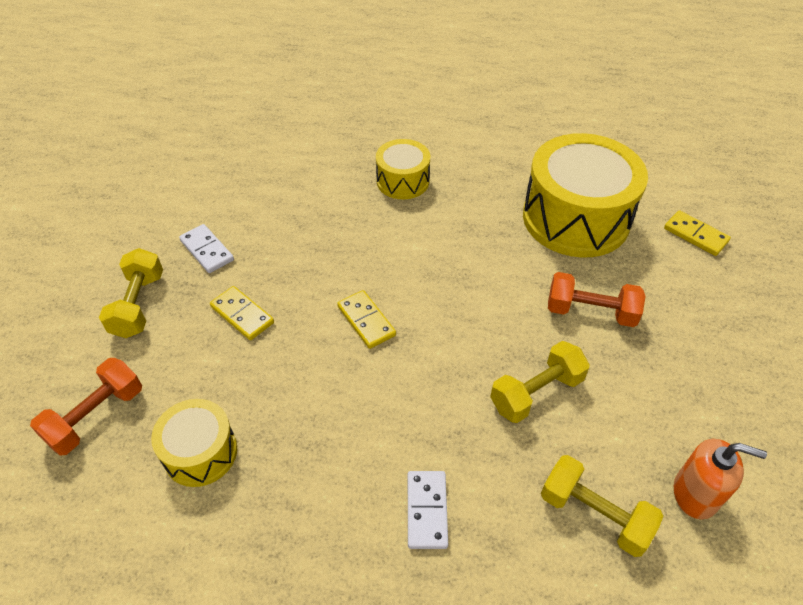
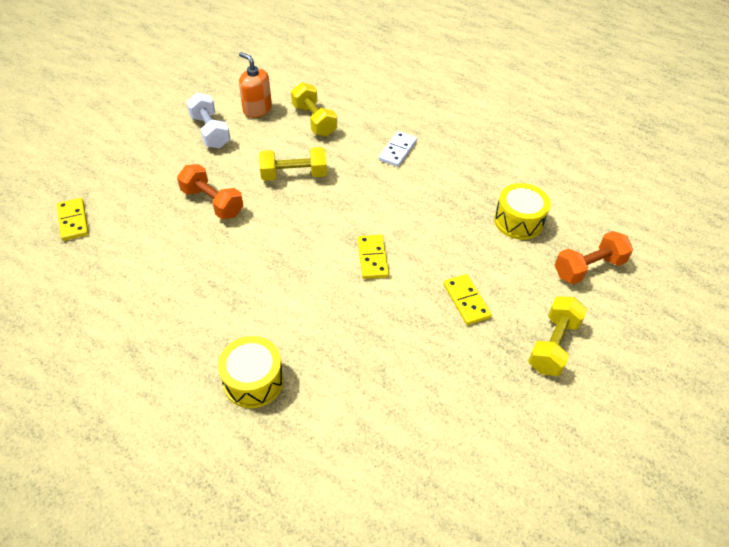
camera: 155 degrees left, 0 degrees up
(207, 250) = (481, 378): white domino -> none
(575, 218) = (142, 272): yellow drum -> none
(708, 414) = (210, 132): none -> white dumbbell

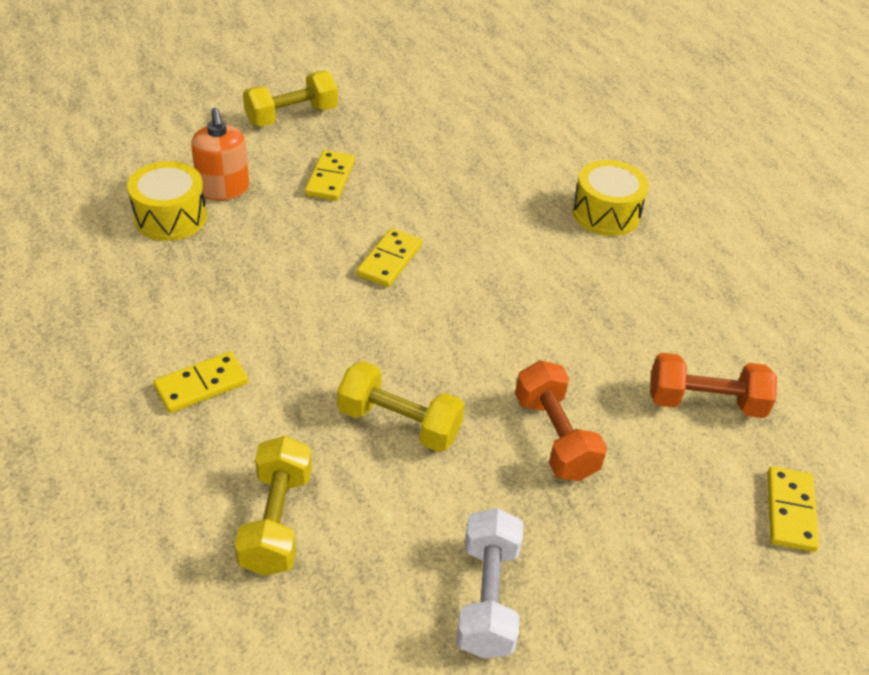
camera: 150 degrees left, 5 degrees down
(257, 109) = (361, 611): orange soap dispenser -> orange soap dispenser (223, 189)
(398, 151) = (201, 385): white domino -> yellow domino
(588, 268) = (166, 146): orange dumbbell -> orange dumbbell (705, 402)

